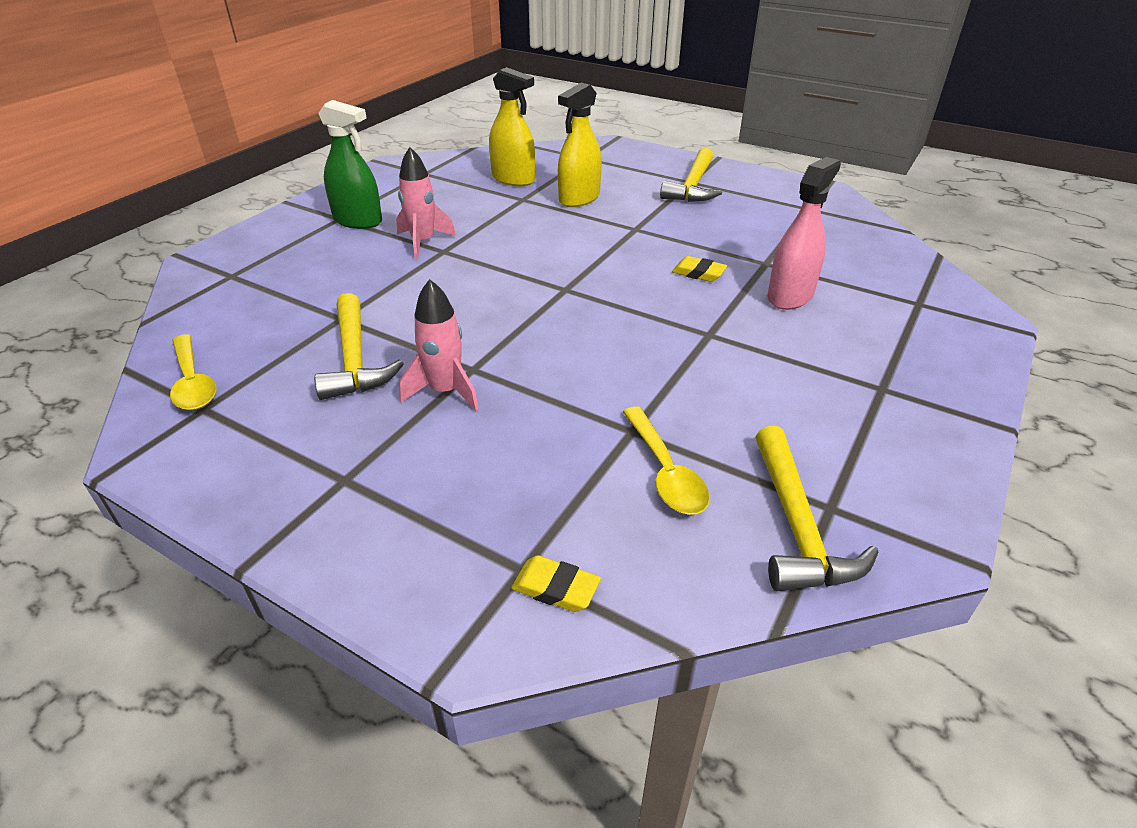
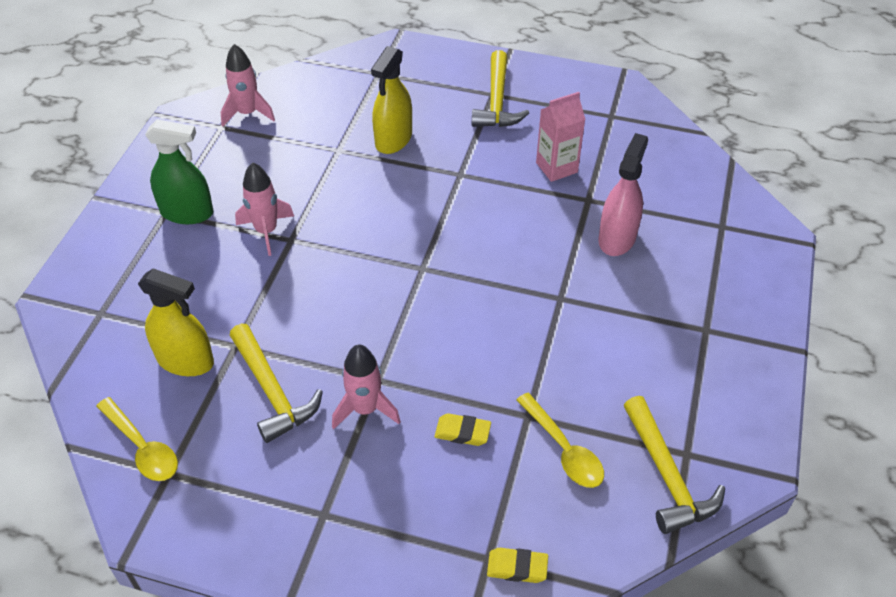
camera: 15 degrees left, 10 degrees up
(452, 168) = (248, 113): none -> pink rocket
(513, 179) = (317, 121): yellow spray bottle -> yellow spray bottle (185, 360)
(698, 273) = (533, 224): yellow eraser -> yellow eraser (462, 432)
(738, 236) = (556, 167): none -> pink carton

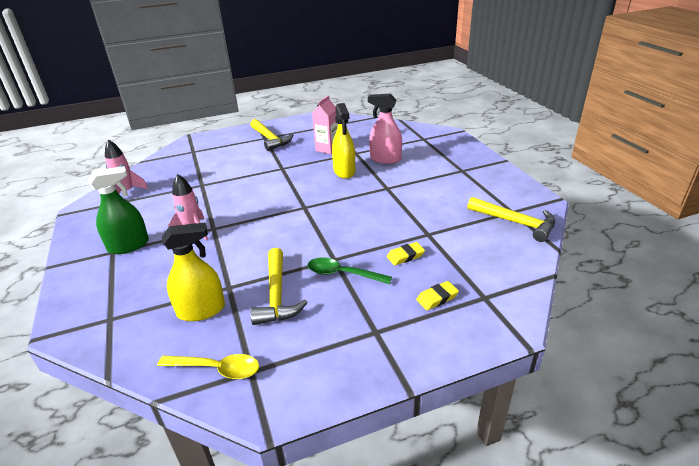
camera: 35 degrees left, 15 degrees down
(272, 391) = (277, 295): yellow hammer -> yellow hammer turned 60 degrees clockwise
(365, 409) = (342, 274): pink rocket -> green spoon
(393, 139) = (230, 170): yellow spray bottle -> yellow spray bottle (344, 171)
(517, 567) = (502, 292): yellow eraser -> yellow eraser (437, 298)
(564, 450) = (461, 237): yellow spoon -> none
(617, 238) = (385, 159): pink spray bottle -> pink spray bottle turned 60 degrees counterclockwise

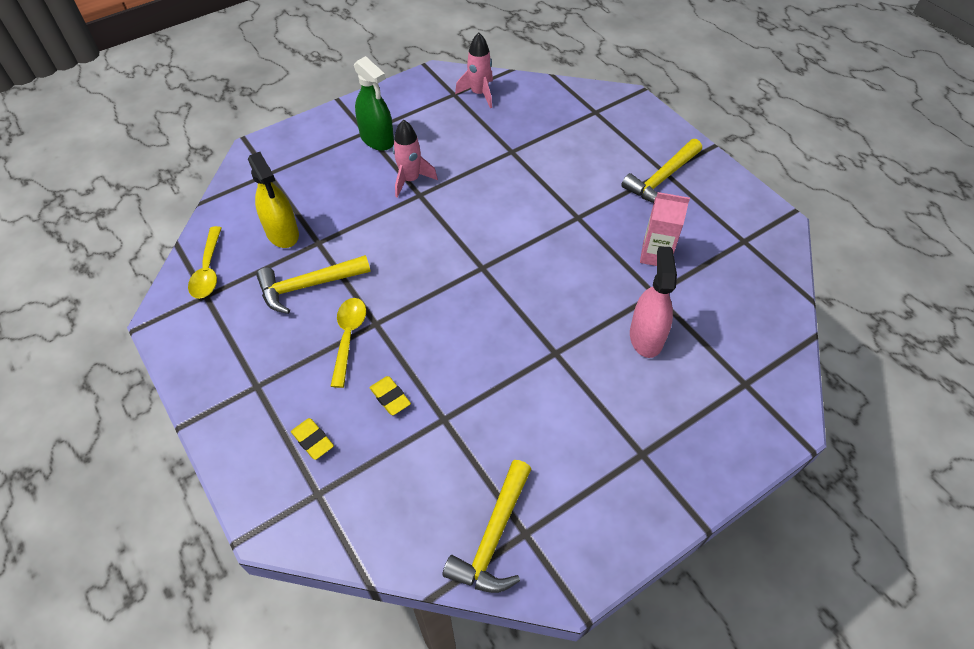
camera: 75 degrees right, 20 degrees up
(342, 274) = (348, 337): green spoon -> yellow spoon
(344, 171) = (590, 291): yellow spray bottle -> none

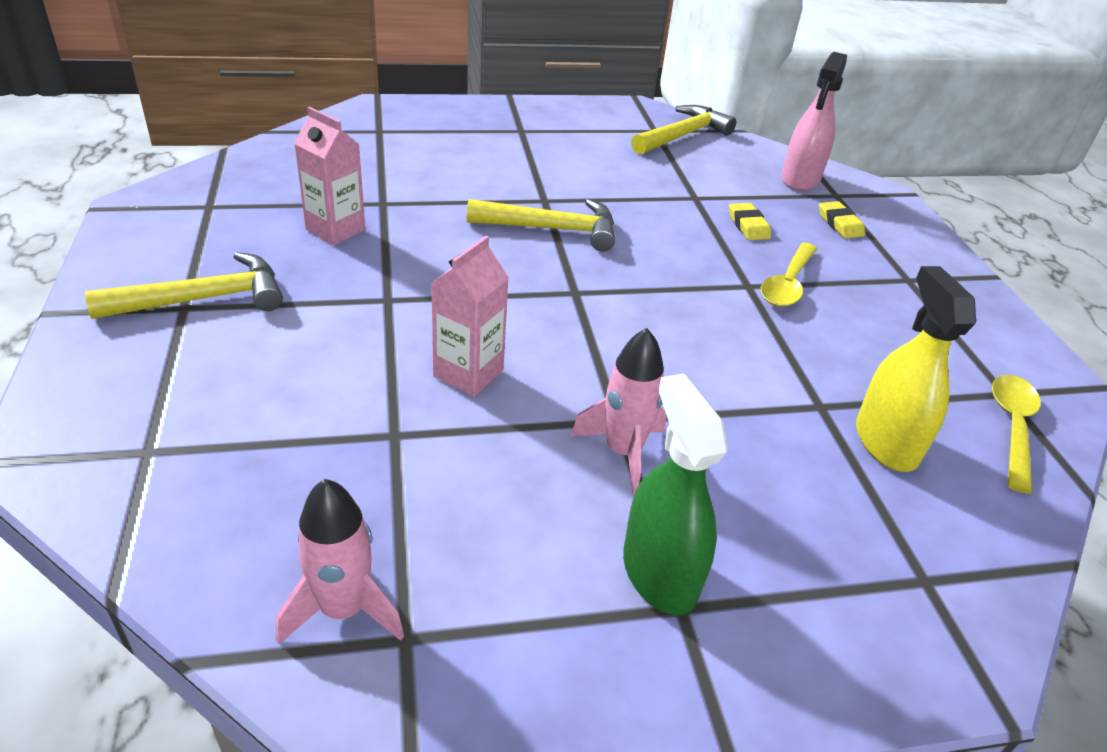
camera: 160 degrees left, 15 degrees down
(308, 286) = (839, 353): yellow hammer -> yellow hammer (551, 229)
(503, 191) = (468, 373): none -> pink carton
(646, 337) = (435, 180): pink spray bottle -> pink spray bottle (800, 179)

